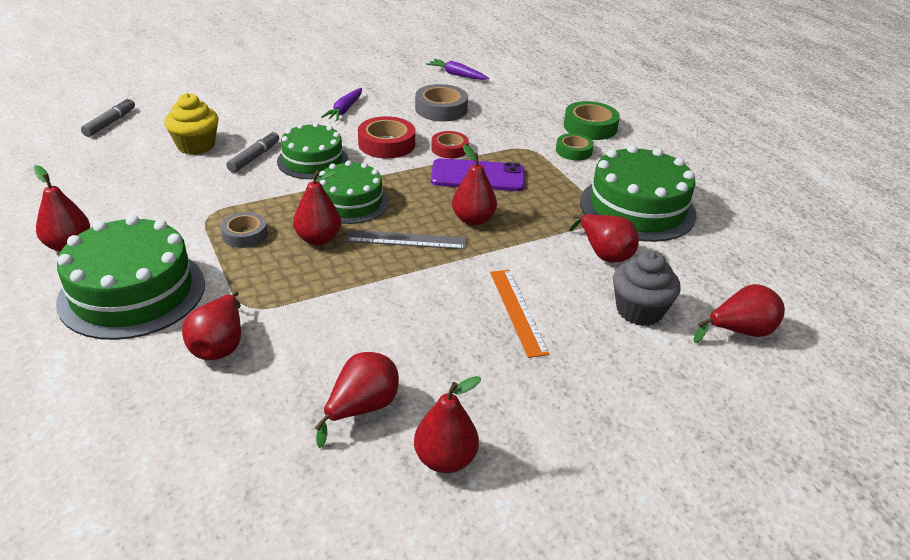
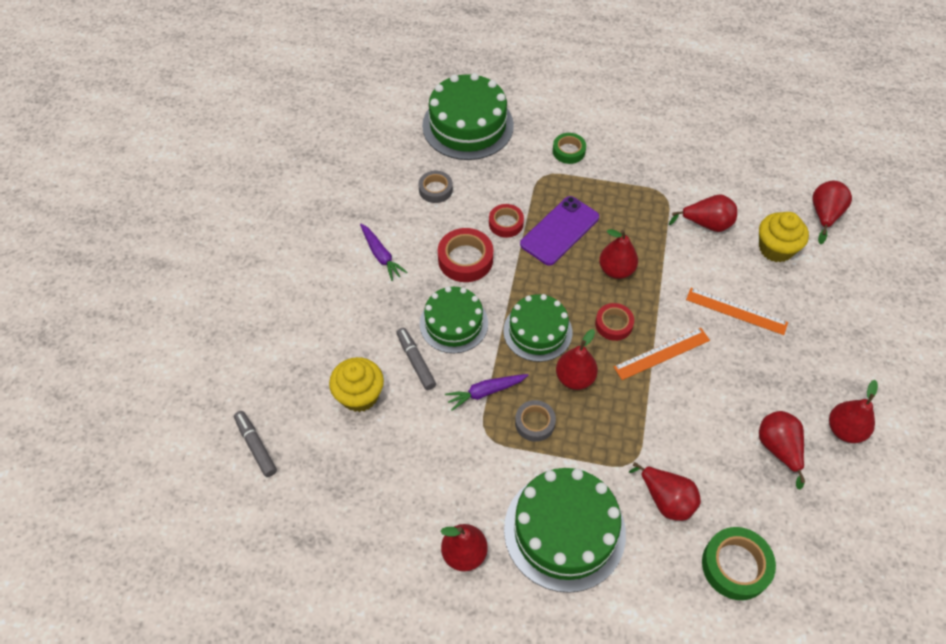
camera: 50 degrees left, 20 degrees up
(404, 280) = (662, 354): none -> orange ruler
(406, 240) = (613, 324): grey ruler -> red tape
(441, 109) = (435, 189): grey tape -> grey tape, size x0.65
(457, 75) = (382, 141): purple carrot -> purple carrot (485, 392)
(590, 127) = (541, 117): green tape -> green tape (735, 566)
(637, 208) = (668, 169): green cake -> green cake (468, 125)
(639, 311) = (775, 249): grey cupcake -> yellow cupcake

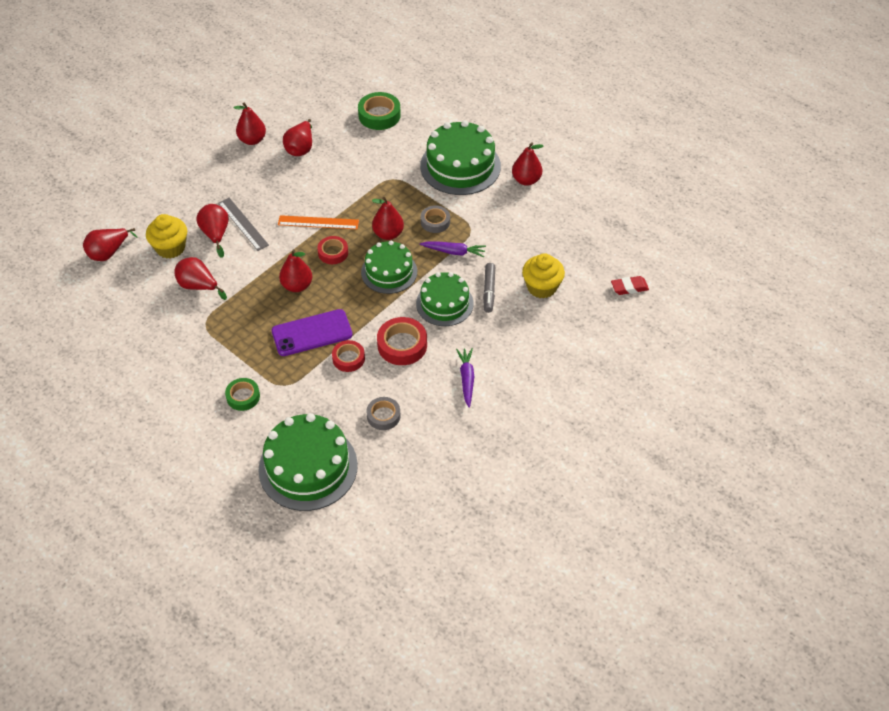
camera: 150 degrees left, 5 degrees down
(256, 446) = (629, 287): grey marker -> red eraser
(666, 500) = (389, 154): red pear -> red pear (216, 234)
(736, 311) = (243, 224): orange ruler -> grey ruler

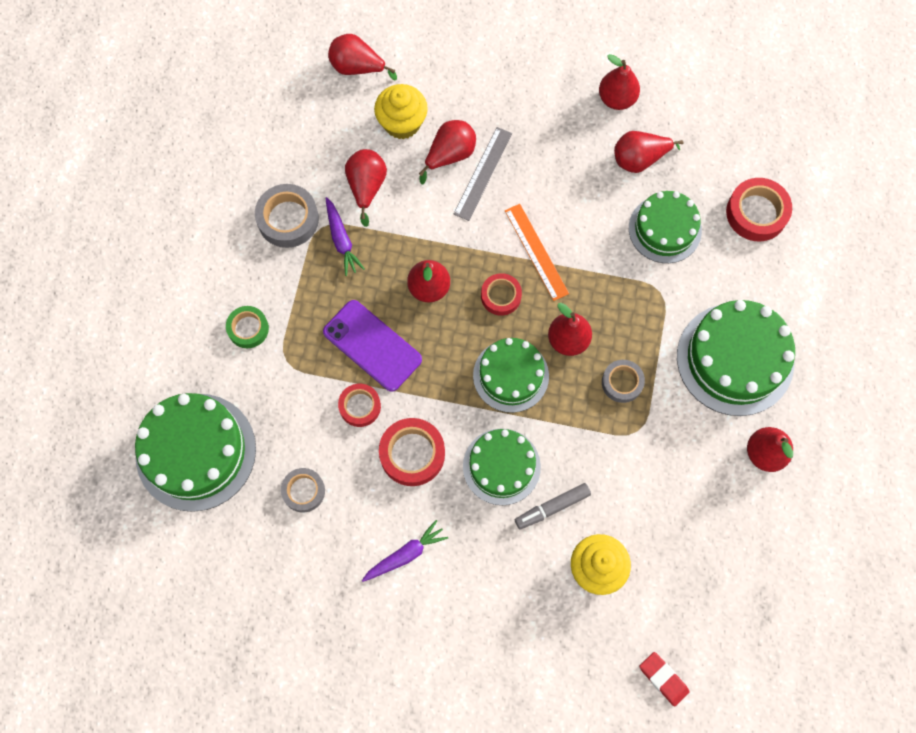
camera: 60 degrees right, 20 degrees up
(183, 339) = (288, 219): none -> grey tape
(355, 158) = (665, 229): none -> green cake
(379, 115) = (756, 213): green tape -> red tape
(454, 252) = (588, 432): purple carrot -> purple carrot (341, 240)

